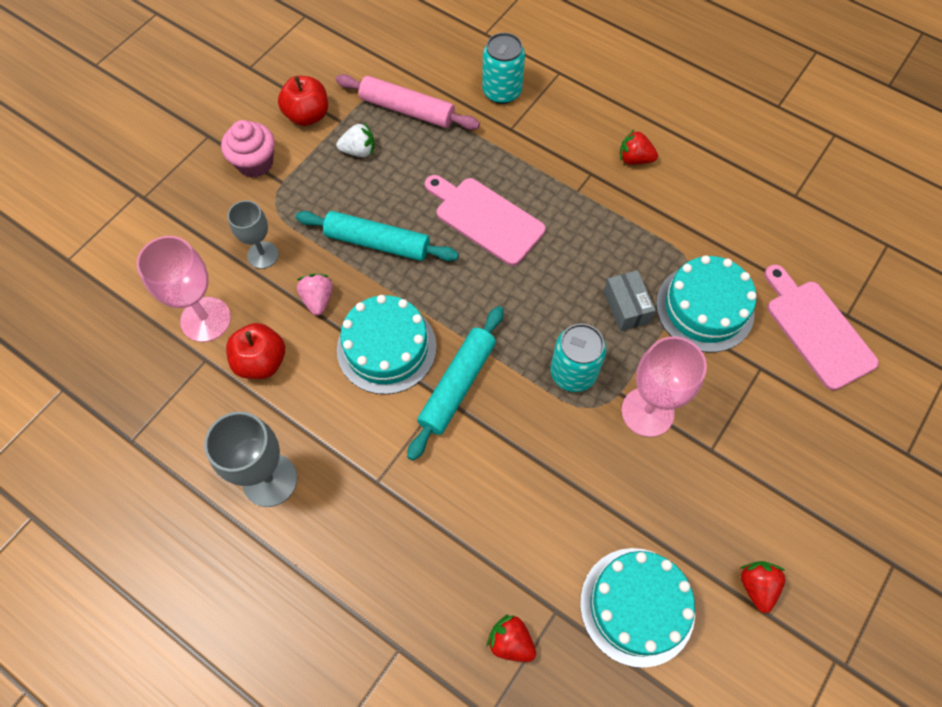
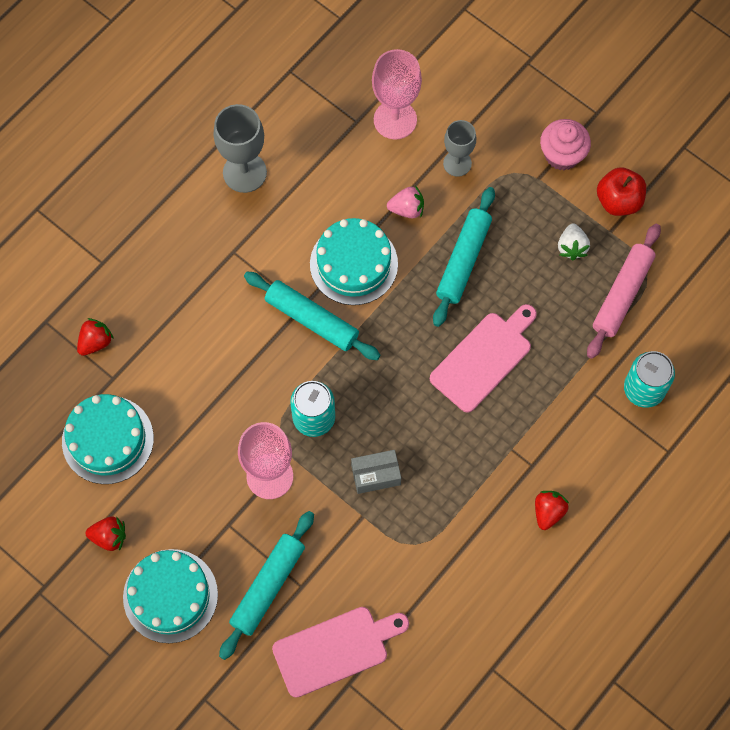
camera: 95 degrees right, 5 degrees up
(261, 362) = (350, 164): red apple -> none
(704, 308) = (368, 548): turquoise cake -> turquoise cake (170, 596)
(770, 401) = (268, 587): none -> turquoise rolling pin

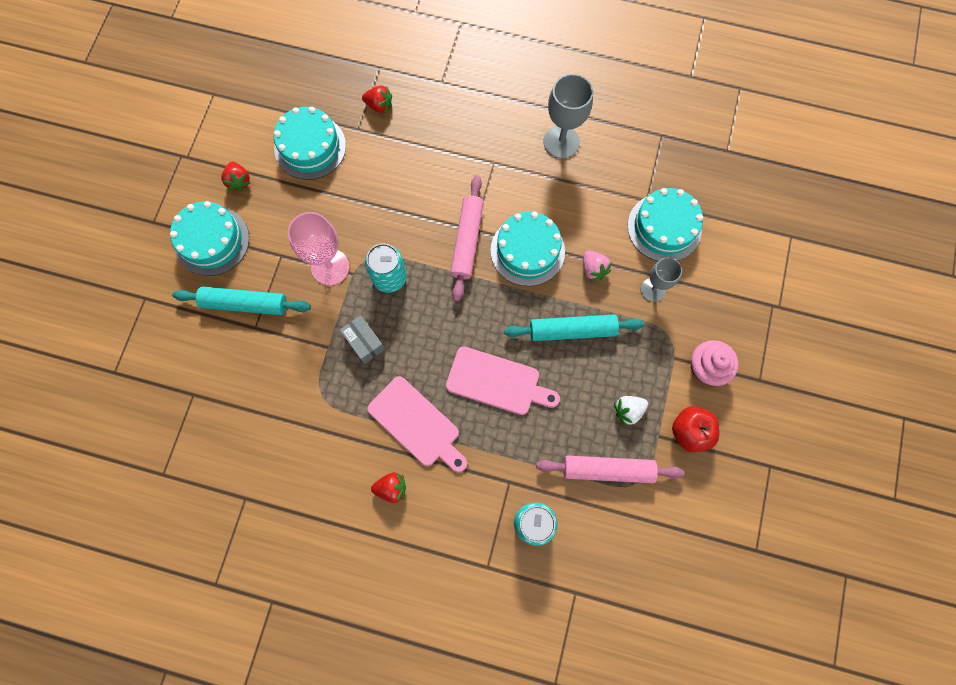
camera: 65 degrees right, 5 degrees up
(312, 320) = (467, 241): turquoise rolling pin -> pink rolling pin
(336, 649) = (216, 373): pink cutting board -> pink cutting board (417, 424)
(395, 120) = (664, 227): pink goblet -> turquoise cake

